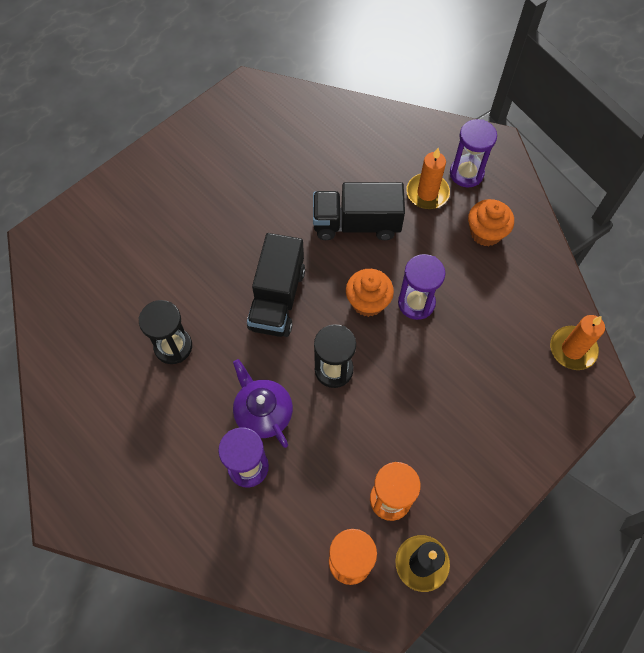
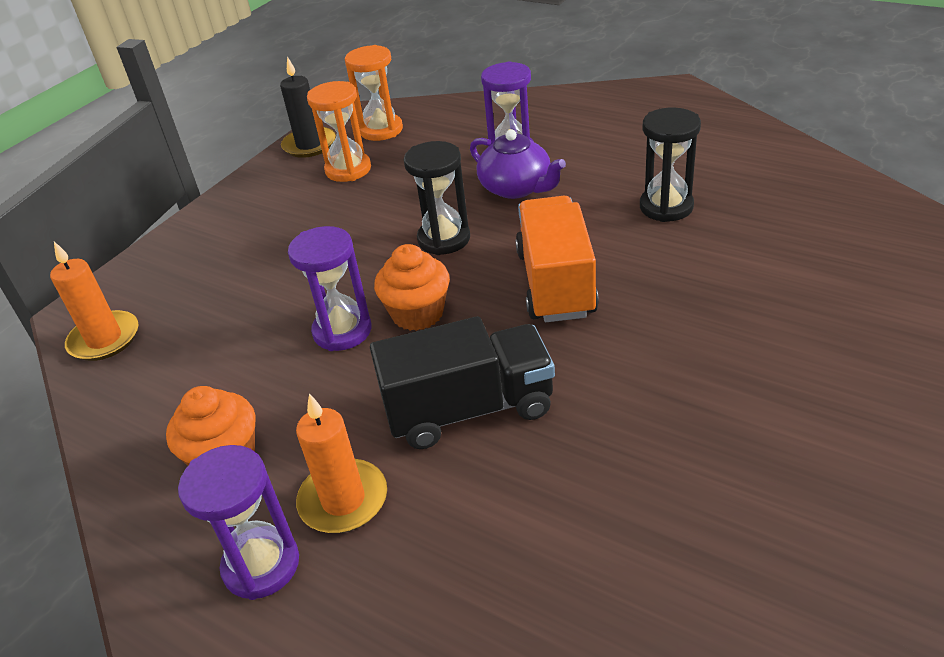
camera: 170 degrees right, 25 degrees down
(277, 299) = (556, 283): black truck -> orange truck

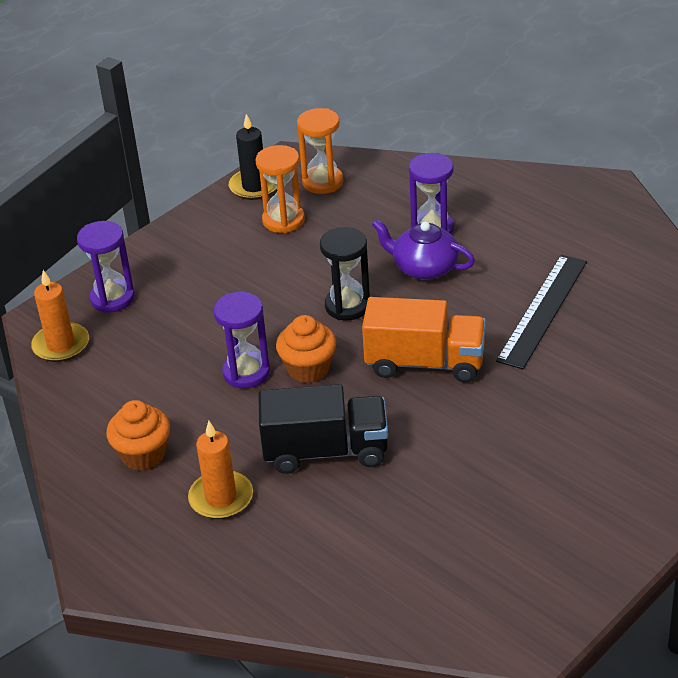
camera: 10 degrees right, 0 degrees up
(261, 565) = (158, 529): purple hourglass -> purple hourglass (112, 298)
(516, 188) = (424, 267): purple teapot -> purple teapot turned 150 degrees clockwise
(556, 283) = (425, 363): orange truck -> orange truck turned 90 degrees clockwise
(666, 207) = (543, 310): black hourglass -> black ruler

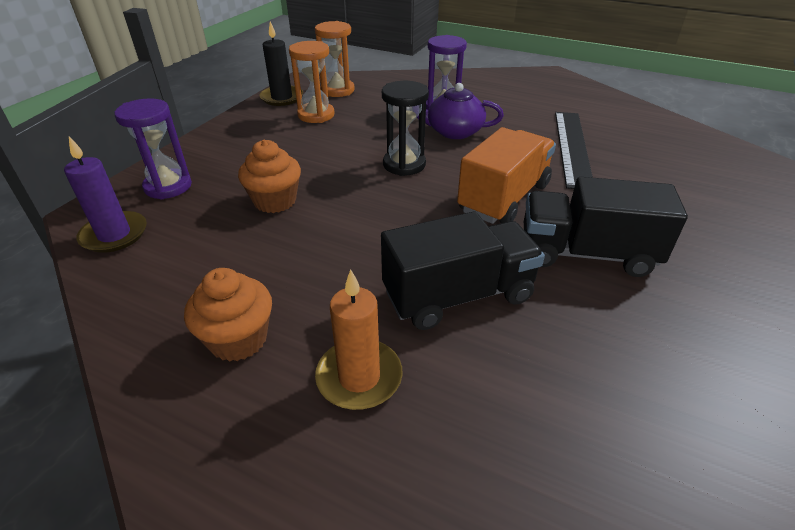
camera: 20 degrees left, 0 degrees up
(61, 345) = (114, 235): orange candle -> purple candle
(246, 372) = (332, 231): purple hourglass -> none
(308, 369) = (395, 218): orange cupcake -> orange cupcake (275, 201)
(425, 363) = (504, 198): orange truck -> orange truck turned 45 degrees counterclockwise
(462, 434) = (586, 253): none -> black truck

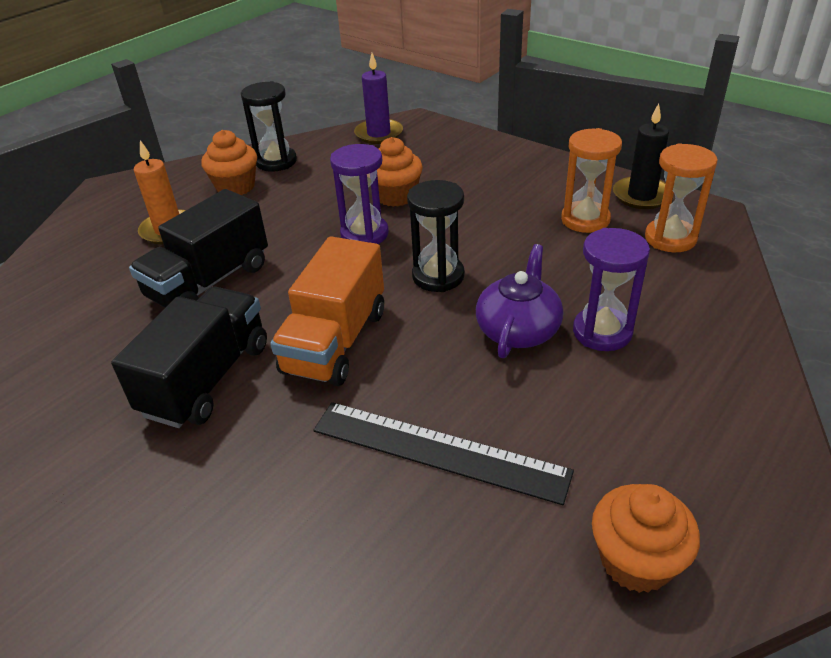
camera: 105 degrees right, 0 degrees up
(167, 315) = (276, 162): none -> black hourglass
(168, 186) = (441, 146): purple hourglass -> purple hourglass (364, 234)
(458, 295) = (209, 282): black truck -> black truck turned 45 degrees clockwise
(504, 198) = (335, 341): orange truck -> orange truck turned 60 degrees clockwise
(592, 100) = (636, 561): none -> orange cupcake

